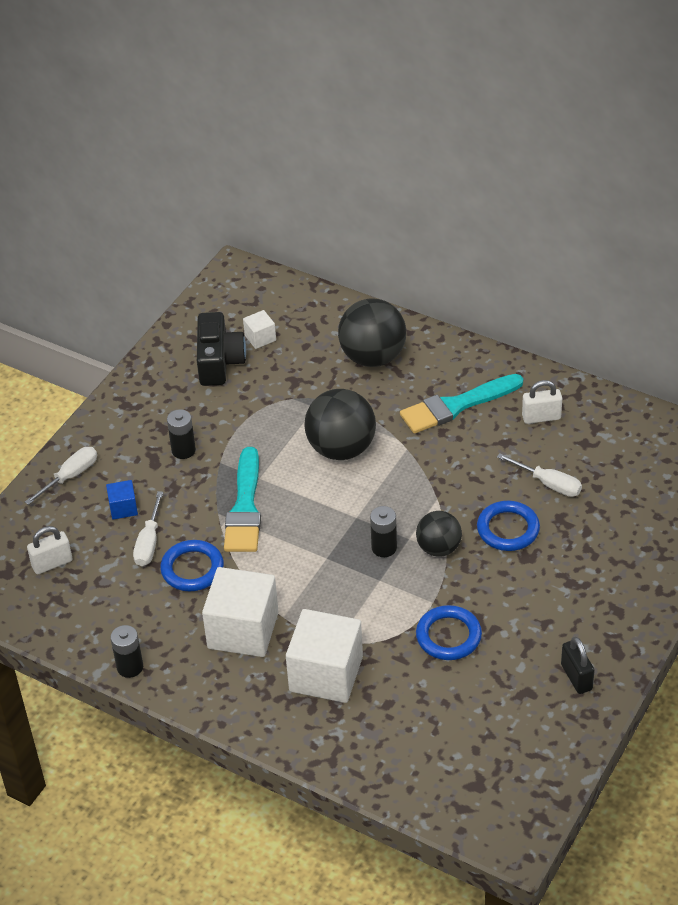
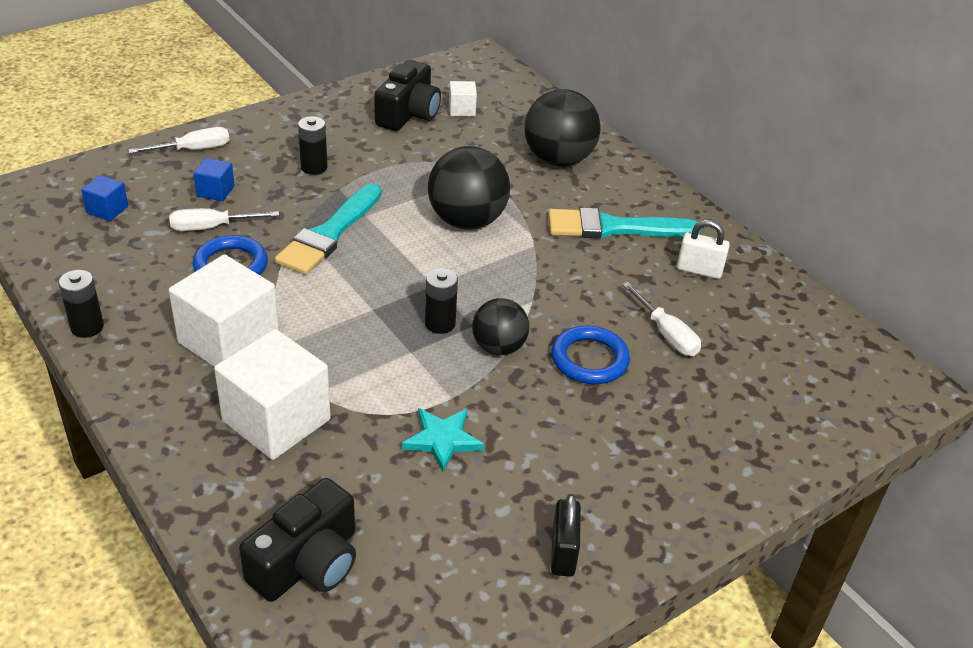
camera: 20 degrees right, 5 degrees down
(52, 563) = (107, 210): white padlock -> blue cube
(149, 542) = (212, 227): white screwdriver -> white screwdriver turned 45 degrees clockwise
(422, 758) = (307, 563): none -> black camera
(448, 636) = (442, 440): blue ring -> turquoise star

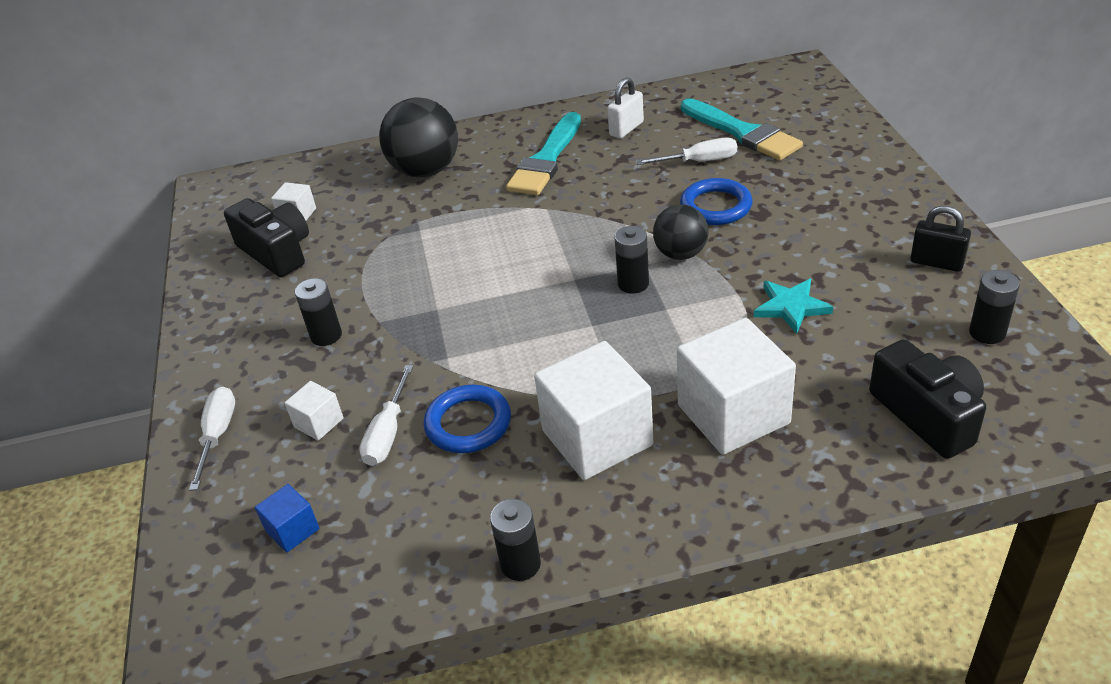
camera: 60 degrees left, 0 degrees up
(215, 191) = (318, 423): blue cube -> white cube
(329, 234) = (454, 339): turquoise brush -> turquoise brush (742, 133)
(451, 606) = (987, 333): none -> black battery
(467, 221) = (487, 242): black ball -> none

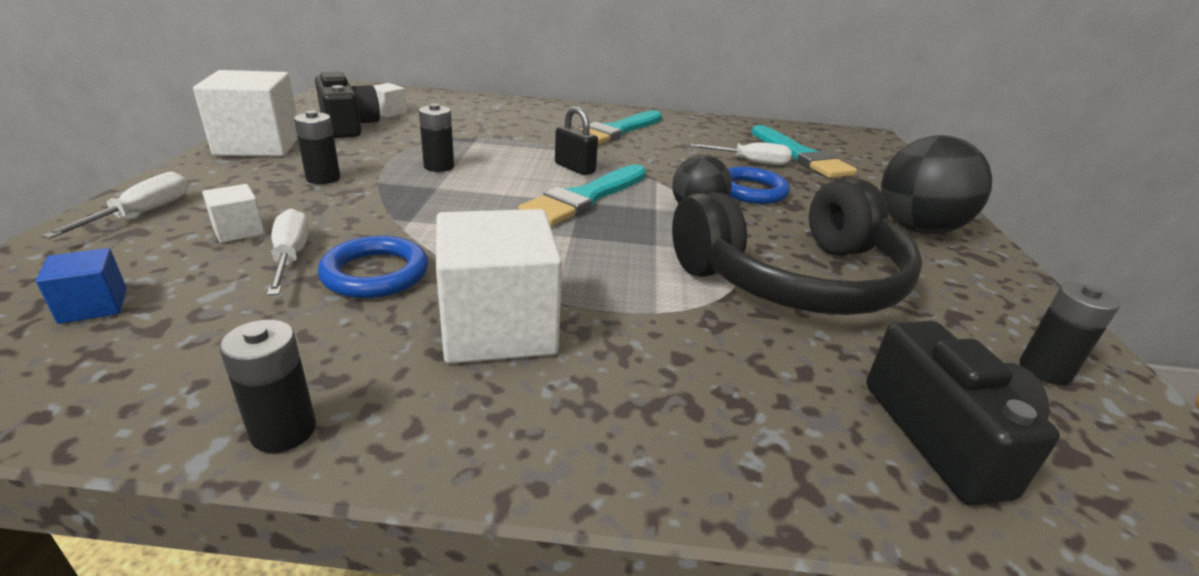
camera: 10 degrees right, 10 degrees down
(388, 433) = (290, 257): white screwdriver -> white screwdriver turned 135 degrees clockwise
(425, 171) = (512, 115): black ball -> black ball (917, 229)
(575, 273) = (585, 198): none -> turquoise brush
(626, 129) = (697, 132): white padlock -> none
(633, 284) = (635, 219): black battery -> black battery (439, 167)
(733, 414) = (675, 354): white cube -> white cube (258, 145)
(791, 307) = (795, 279): turquoise star -> black headphones
(936, 263) = (983, 288): black padlock -> black padlock (574, 168)

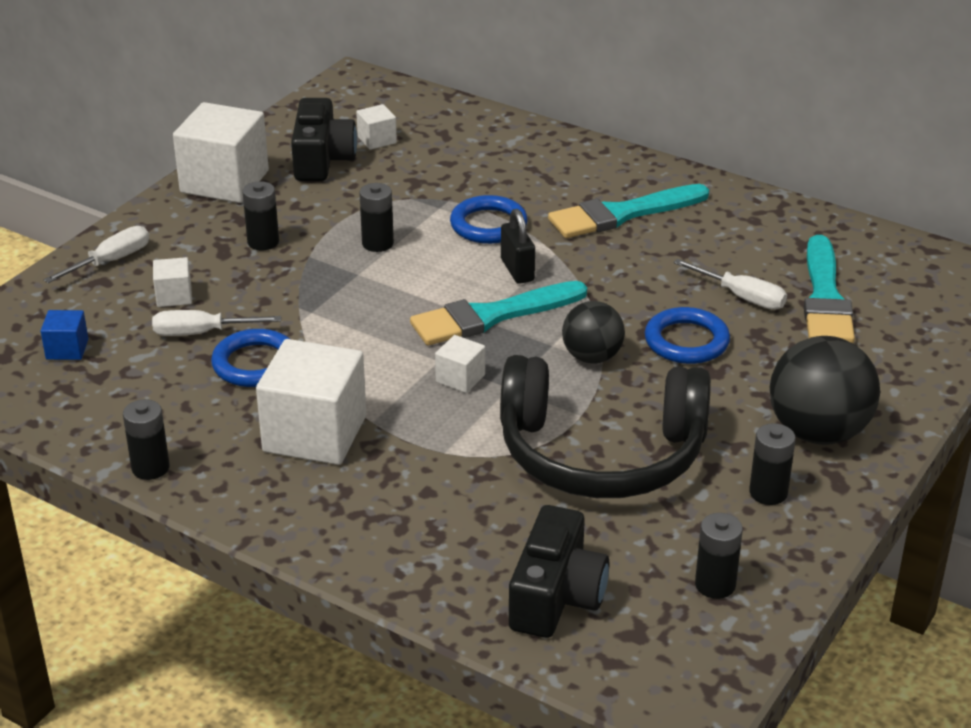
camera: 30 degrees right, 5 degrees up
(290, 257) = (202, 333): white screwdriver -> white screwdriver turned 105 degrees counterclockwise
(524, 146) = (488, 225): none -> blue ring
(605, 246) = (460, 378): none -> white cube
(954, 278) = (768, 492): none -> black battery

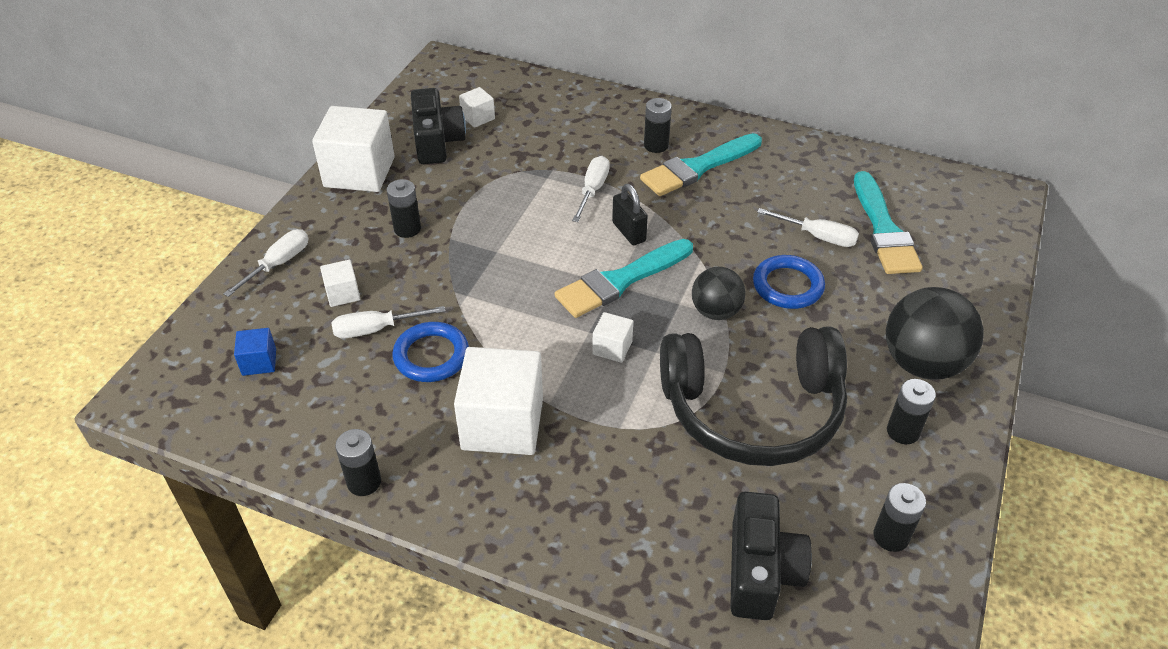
camera: 10 degrees left, 10 degrees up
(377, 243) = (505, 219): black battery -> black battery (656, 145)
(488, 225) = (592, 190): blue ring -> white screwdriver

